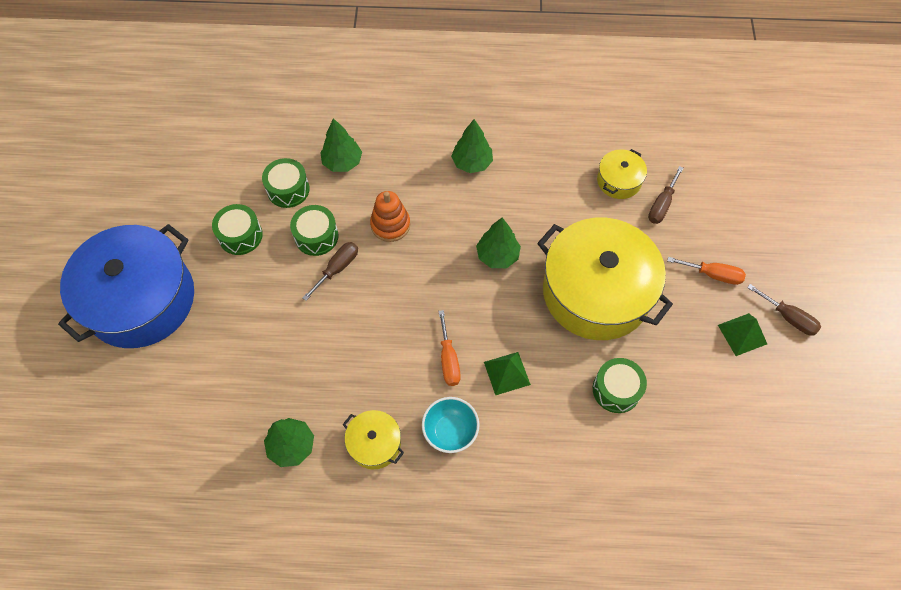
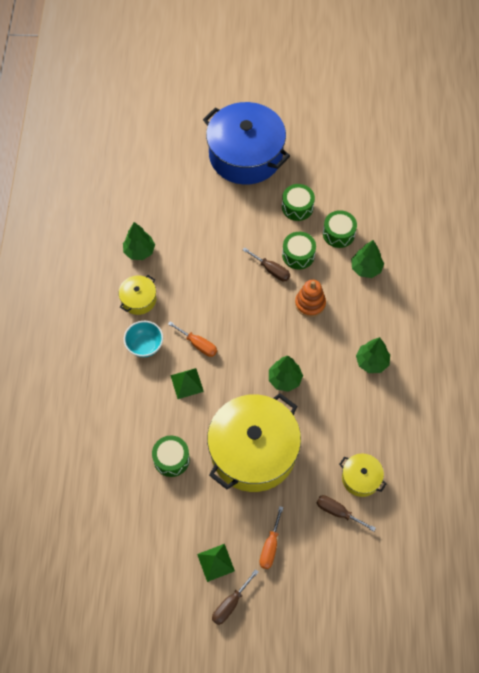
camera: 90 degrees right, 0 degrees up
(448, 359) = (198, 344): orange screwdriver -> orange screwdriver turned 135 degrees counterclockwise

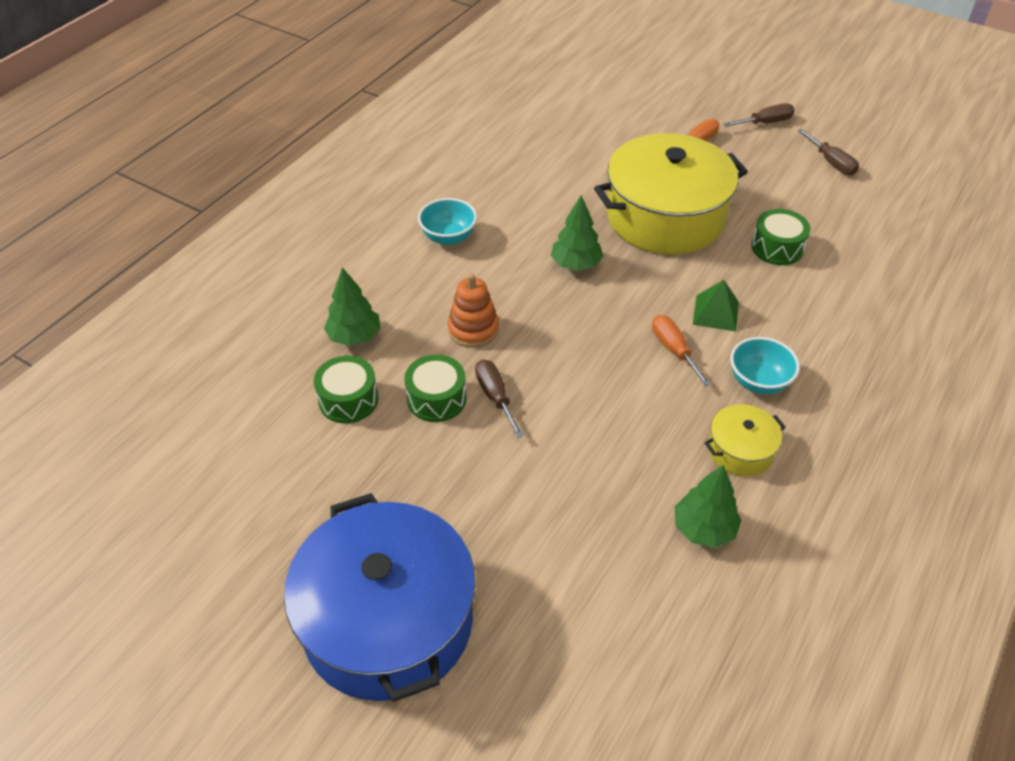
camera: 150 degrees left, 15 degrees down
(216, 562) = (765, 153): green pyramid -> none
(297, 207) = (376, 472): green drum -> none
(338, 512) = (602, 140): brown screwdriver -> brown screwdriver (831, 162)
(361, 478) = (555, 153): yellow pot -> none
(372, 362) = (448, 237): green tree -> turquoise bowl

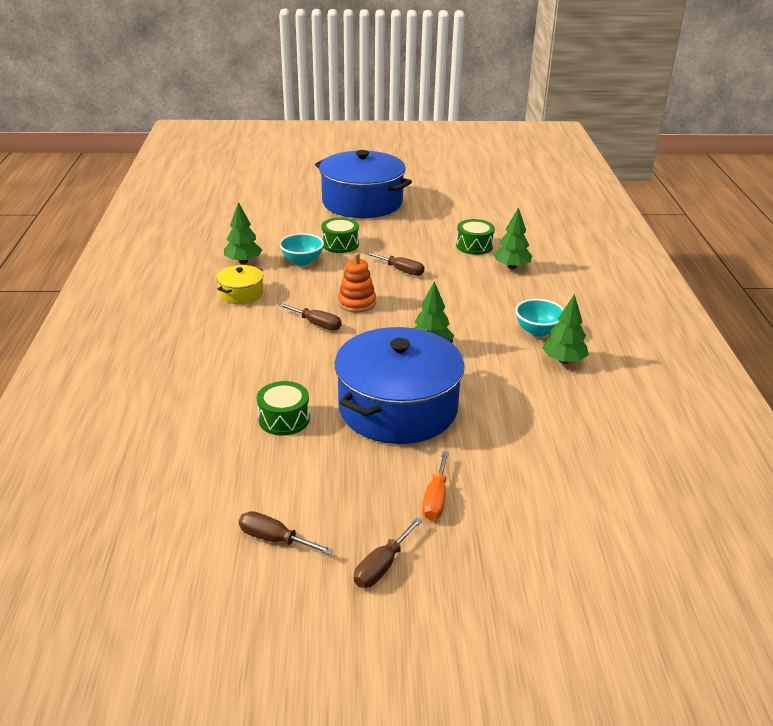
camera: 145 degrees right, 15 degrees down
(436, 398) = (431, 260): green drum -> green drum (340, 244)
(468, 198) = (563, 360): none -> green tree
(473, 329) = (451, 292): orange stacking toy -> orange stacking toy (357, 303)
(665, 217) = (398, 408): yellow pot -> blue pot
(673, 349) = (316, 324): orange screwdriver -> brown screwdriver
(715, 313) = (303, 354): green pyramid -> none
(758, 382) = (248, 327): turquoise bowl -> turquoise bowl (302, 261)

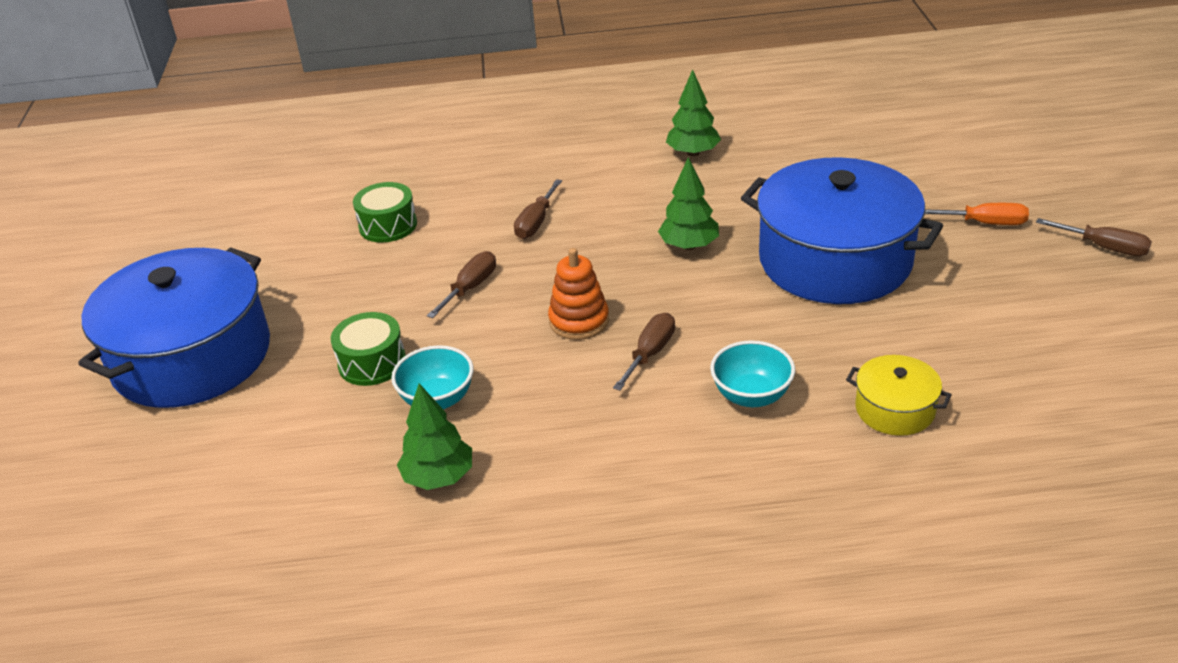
camera: 90 degrees left, 5 degrees up
(241, 294) = (564, 456): yellow pot -> yellow pot (895, 409)
(274, 539) = (1116, 322): brown screwdriver -> brown screwdriver (536, 222)
(284, 419) = (899, 349): green drum -> none
(511, 267) = (457, 192): green tree -> none
(537, 331) = (630, 170): turquoise bowl -> turquoise bowl (751, 396)

